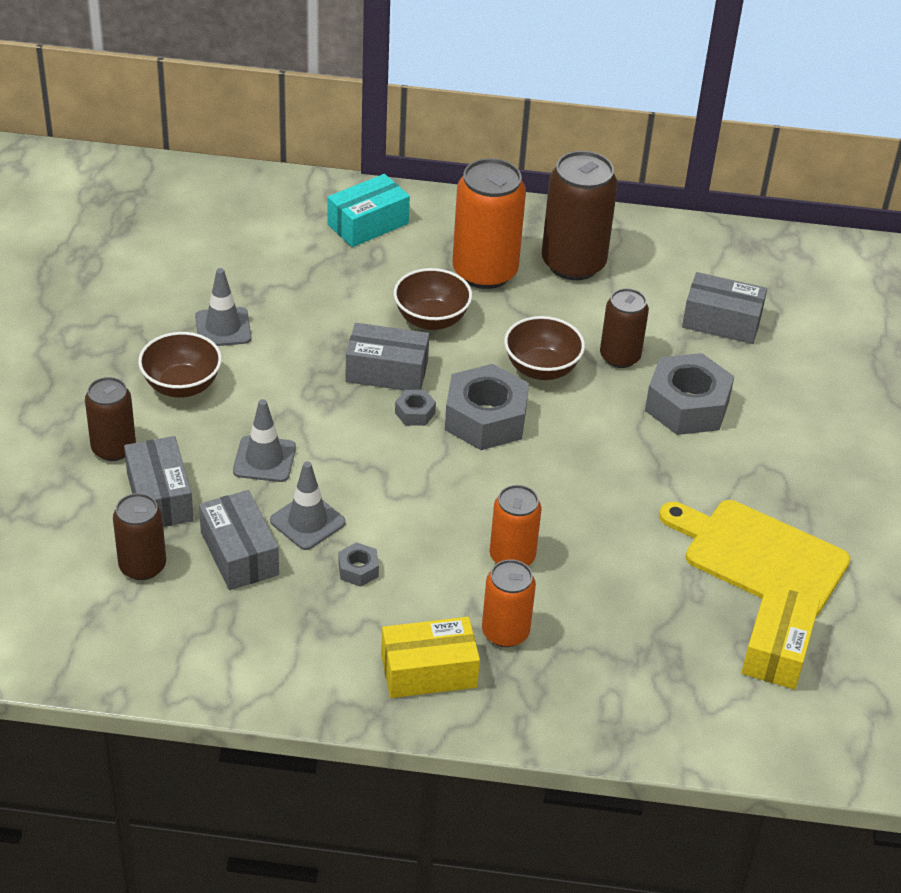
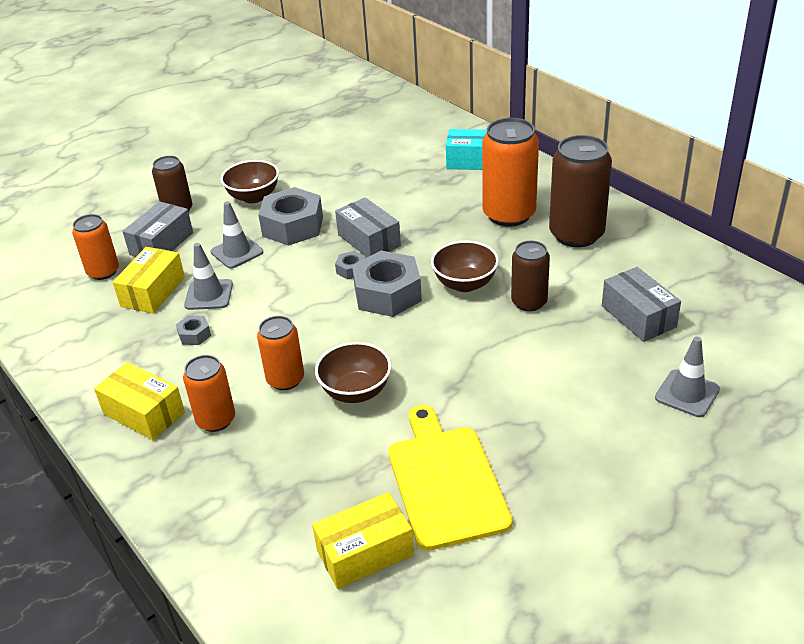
camera: 50 degrees right, 5 degrees down
(142, 566) = (103, 272): brown can -> orange can
(223, 328) = (316, 179): grey traffic cone -> grey traffic cone (687, 393)
(239, 553) = (153, 291): grey box -> yellow box
(431, 319) = (436, 225): brown bowl -> brown bowl (356, 391)
(687, 406) = (534, 355): grey nut -> grey nut (293, 226)

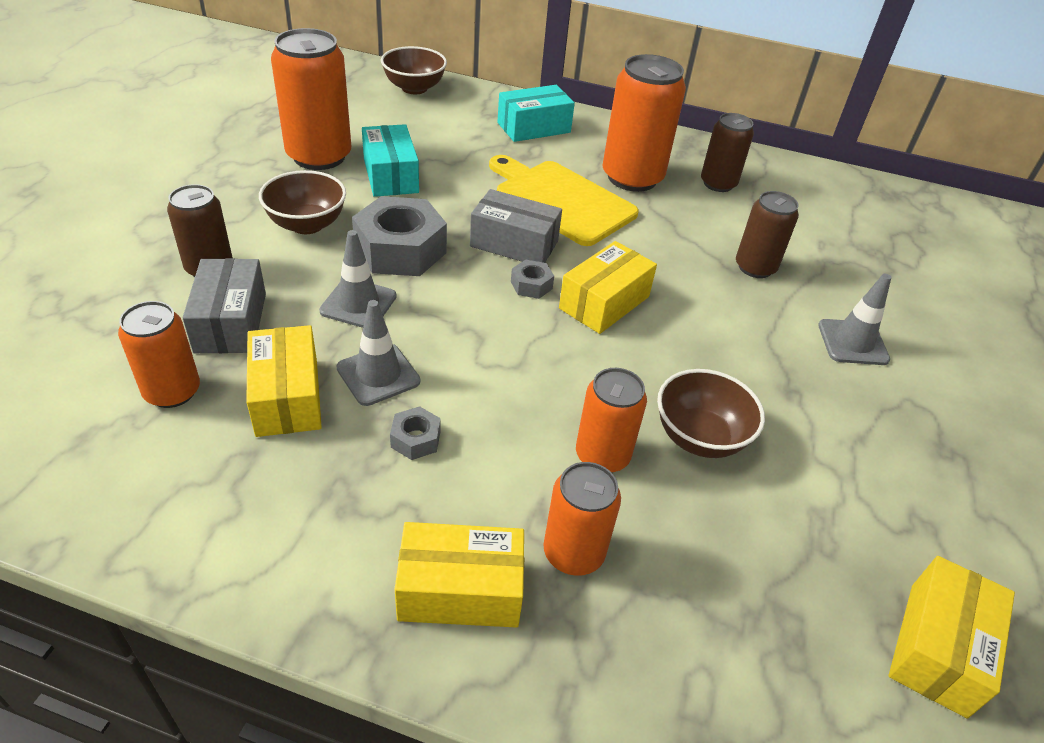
camera: 40 degrees left, 5 degrees up
(303, 153) = (319, 156): none -> orange can
(335, 176) = (390, 176): none -> turquoise box
(387, 294) = (604, 302): grey nut -> yellow box
(446, 481) = (909, 508): yellow cutting board -> yellow cutting board (561, 200)
(465, 284) = (672, 266): brown bowl -> brown bowl (414, 88)
(576, 234) = (718, 184): brown can -> brown can, size x0.60
(638, 316) = (862, 252): grey box -> none
(687, 393) = (986, 317): grey traffic cone -> grey traffic cone (852, 342)

